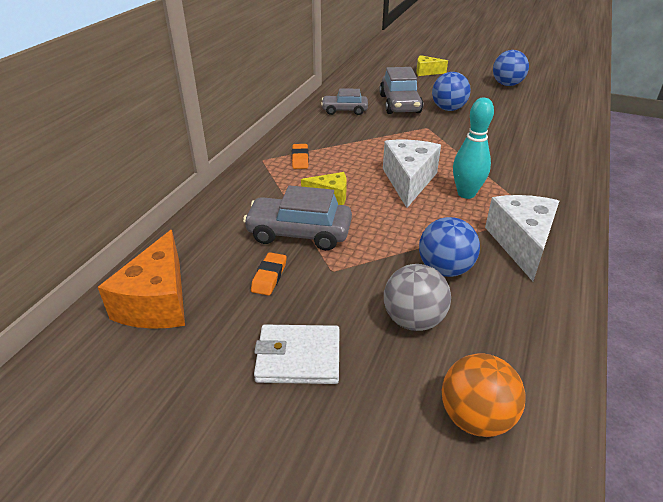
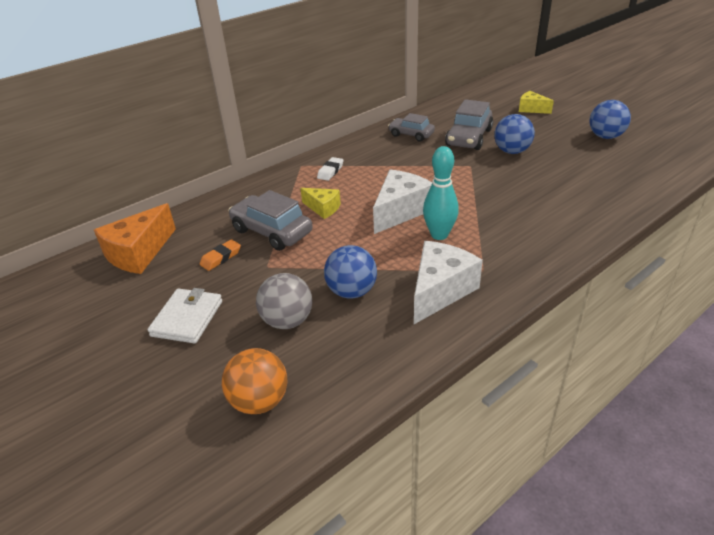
camera: 30 degrees right, 0 degrees up
(298, 357) = (187, 318): white wallet -> white wallet turned 75 degrees clockwise
(300, 159) = (330, 171): orange eraser -> white eraser

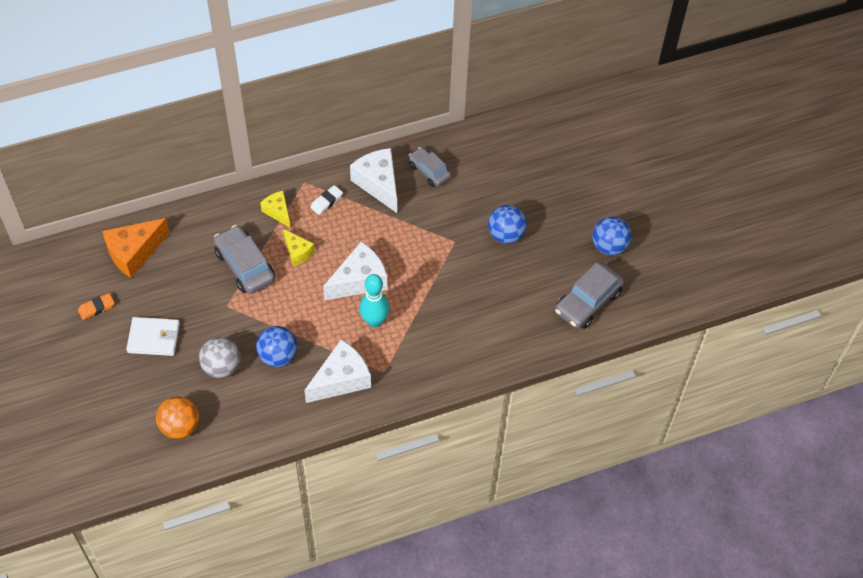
camera: 15 degrees right, 20 degrees up
(187, 318) = (153, 338): white wallet -> white wallet turned 60 degrees clockwise
(221, 258) = (195, 282): orange eraser -> orange eraser (96, 308)
(371, 151) = (378, 184): none -> white cheese
(469, 137) = (480, 197): grey car -> grey car (587, 302)
(531, 109) = (574, 172): yellow cheese -> yellow cheese (278, 212)

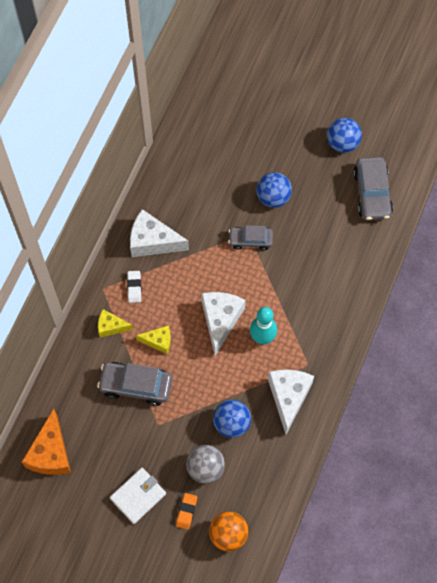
camera: 45 degrees left, 10 degrees up
(96, 308) = (74, 516): orange eraser -> orange eraser (186, 511)
(429, 171) = (174, 200): grey car -> grey car (250, 240)

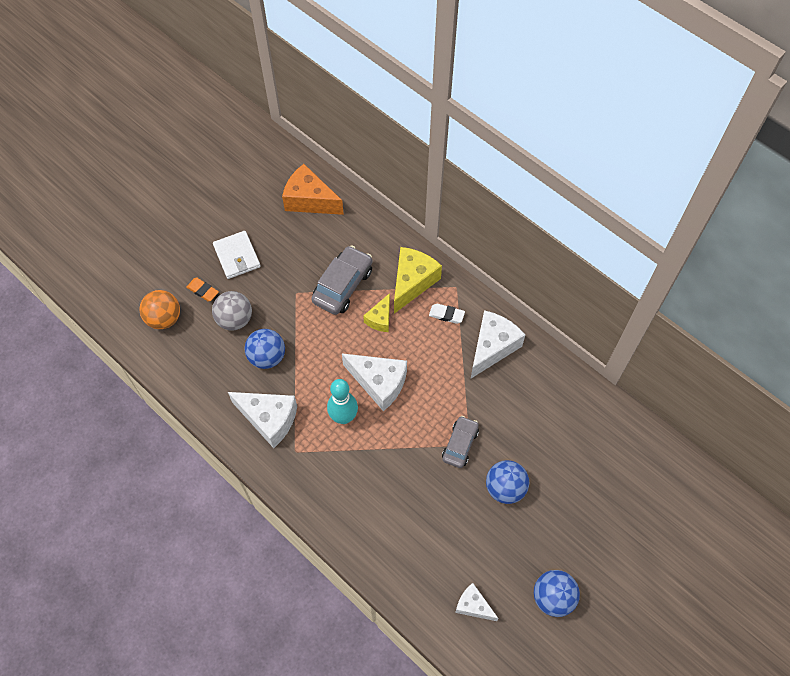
camera: 110 degrees right, 5 degrees down
(111, 326) = (412, 282): yellow cheese -> yellow cheese, size x1.74
(372, 193) = (473, 605): grey car -> white cheese

